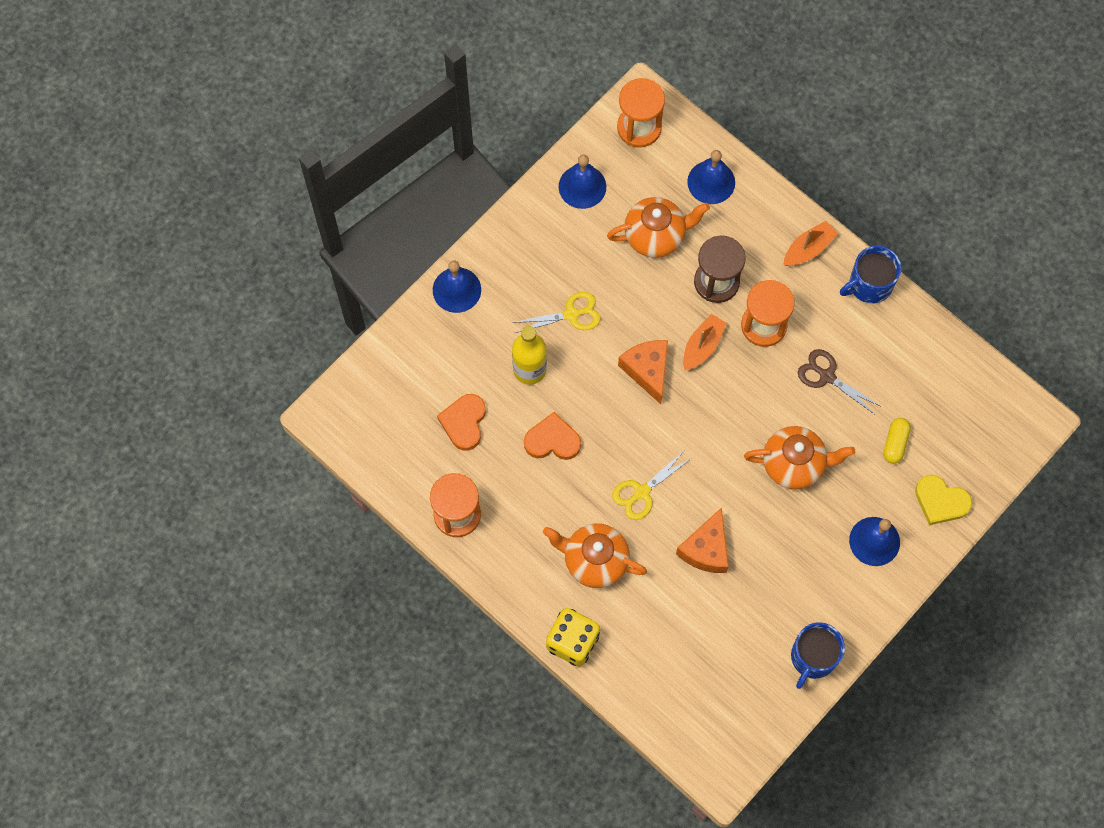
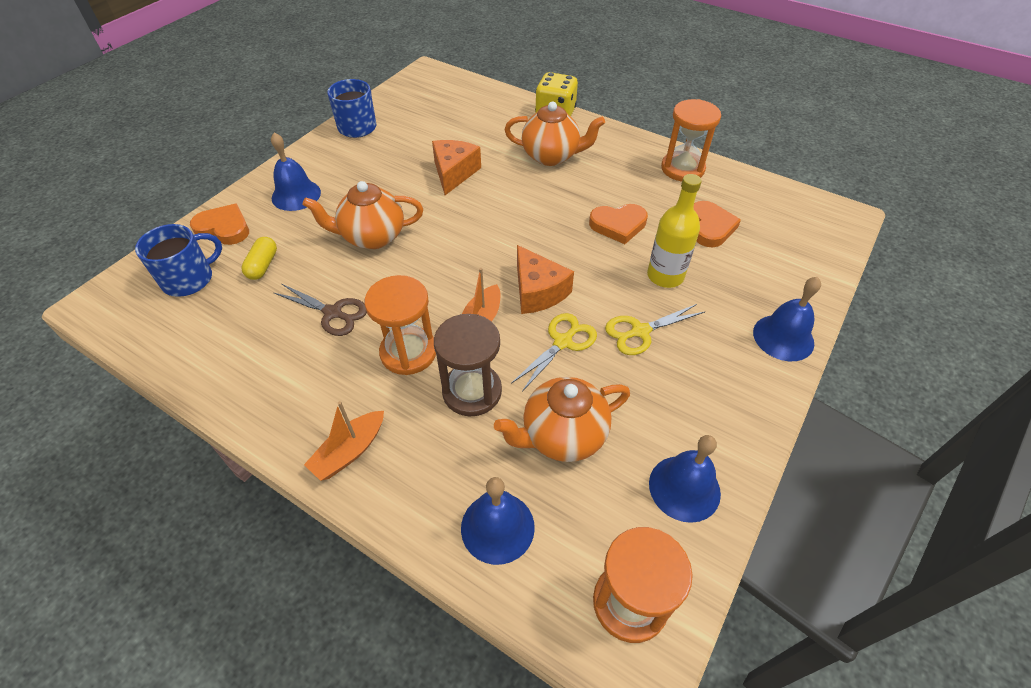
camera: 170 degrees right, 20 degrees down
(641, 492) = (520, 201): yellow scissors -> yellow scissors (563, 342)
(869, 284) = (268, 418): blue mug -> blue mug (189, 279)
(940, 501) = (224, 228): yellow heart -> orange heart

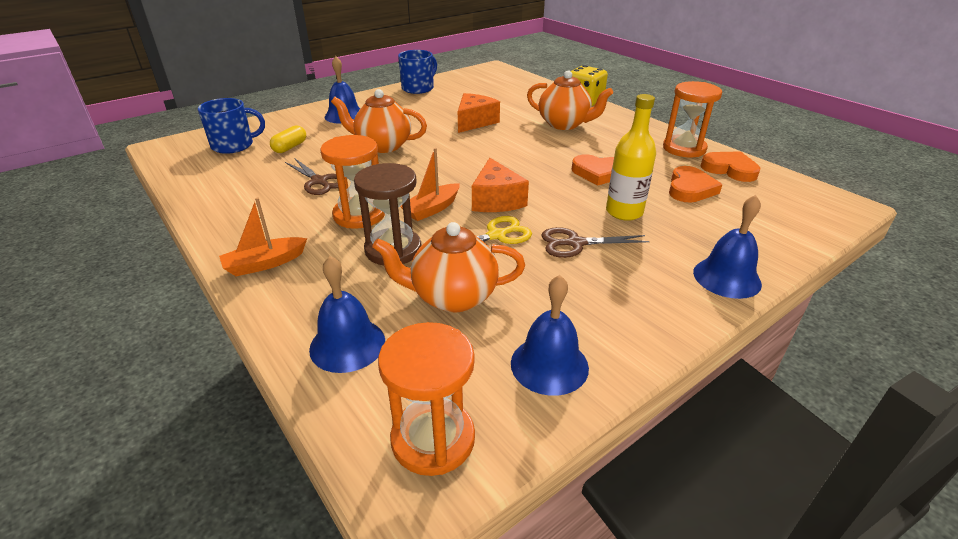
camera: 20 degrees right, 15 degrees down
(224, 228) = (280, 124): orange heart -> orange heart (729, 169)
(640, 331) = (575, 243): yellow scissors -> brown scissors

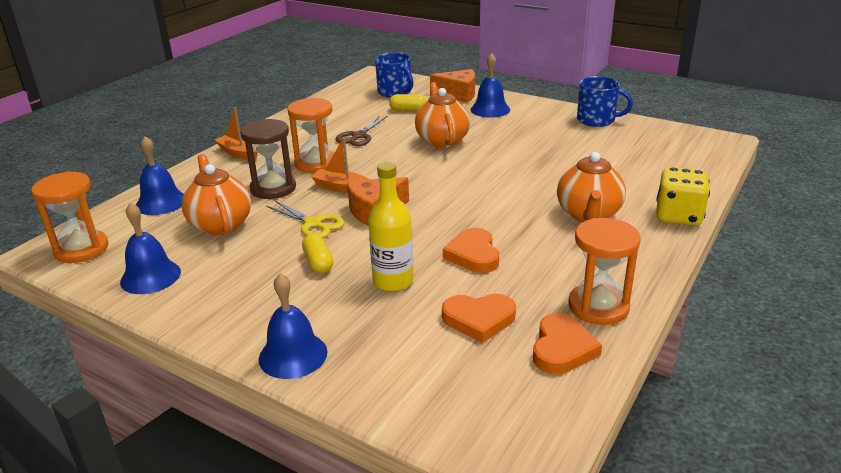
camera: 70 degrees right, 5 degrees down
(475, 122) = (539, 166): orange cheese -> orange cheese (458, 94)
(575, 243) = (318, 262): brown scissors -> yellow capsule

